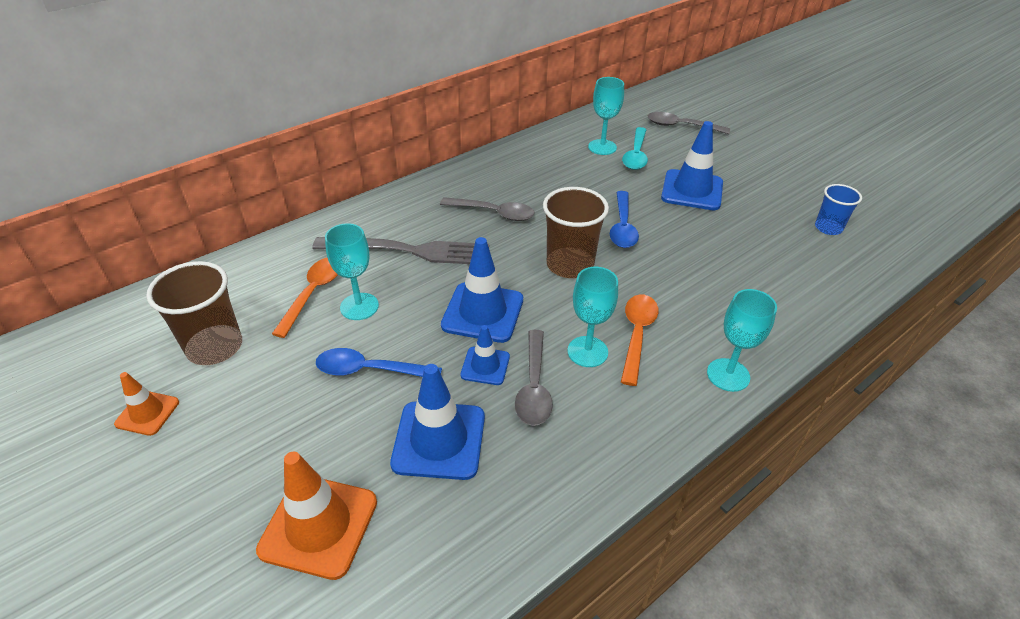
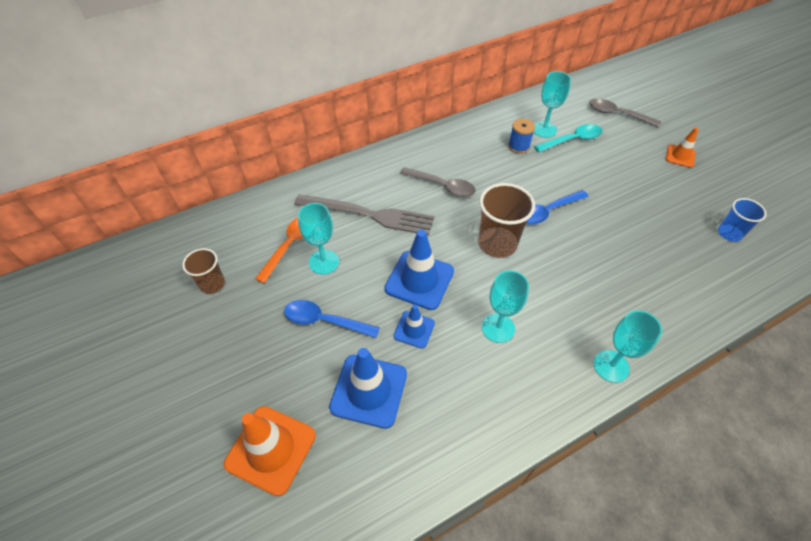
camera: 10 degrees right, 10 degrees up
(147, 413) = (159, 335): orange traffic cone -> orange traffic cone (680, 156)
(215, 347) = (212, 284): brown cup -> brown cup, size x0.60
(534, 386) = (449, 353): grey spoon -> none
(576, 166) = (518, 146): none -> blue spool
(622, 226) = (548, 211): blue spoon -> blue spoon turned 45 degrees clockwise
(636, 155) = (572, 140): turquoise spoon -> turquoise spoon turned 135 degrees counterclockwise
(637, 335) = (541, 318): orange spoon -> none
(692, 190) = (614, 181): blue traffic cone -> none

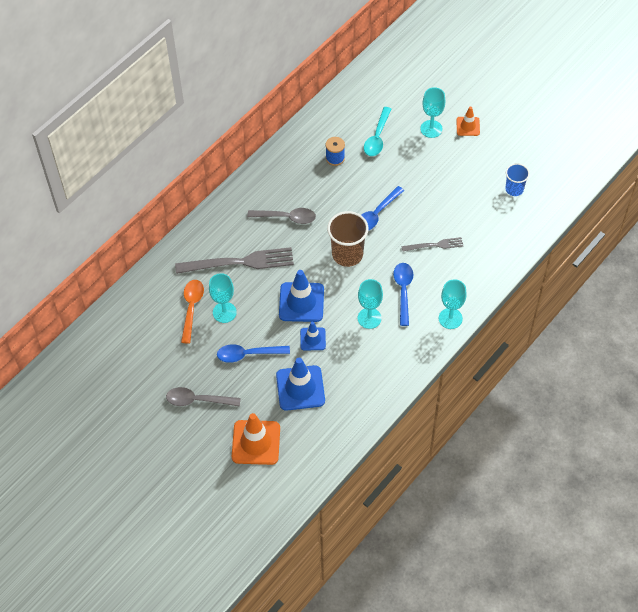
camera: 20 degrees left, 5 degrees up
(212, 284) = (151, 357): brown cup -> none
(544, 129) = (351, 133): turquoise goblet -> turquoise goblet (431, 129)
(554, 308) = (403, 291): none -> blue spoon
(572, 140) = (377, 137): turquoise spoon -> turquoise spoon turned 150 degrees clockwise
(611, 266) = (435, 245): none -> grey fork
(617, 114) = (409, 96): grey spoon -> grey spoon (198, 400)

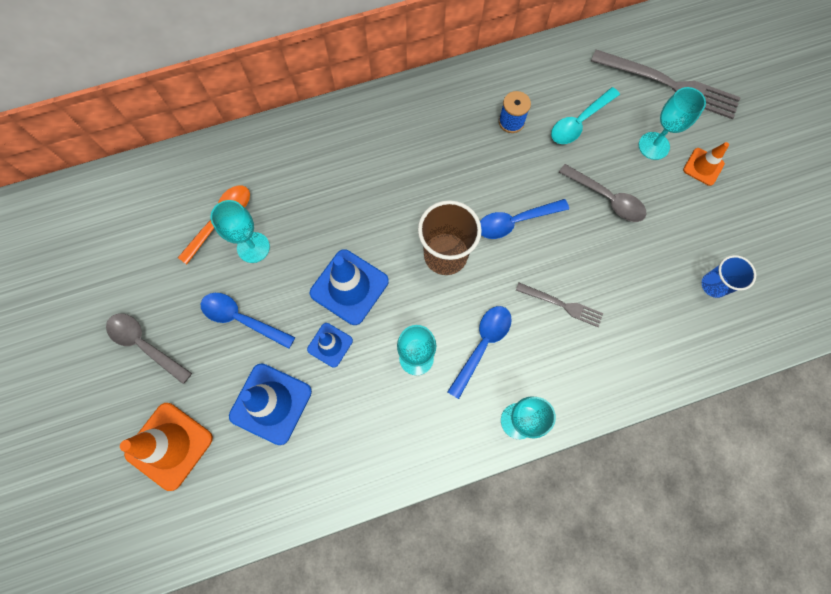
camera: 30 degrees right, 15 degrees up
(239, 262) = (313, 193): grey fork -> grey fork (669, 85)
(286, 217) = (405, 166): grey spoon -> grey spoon (606, 198)

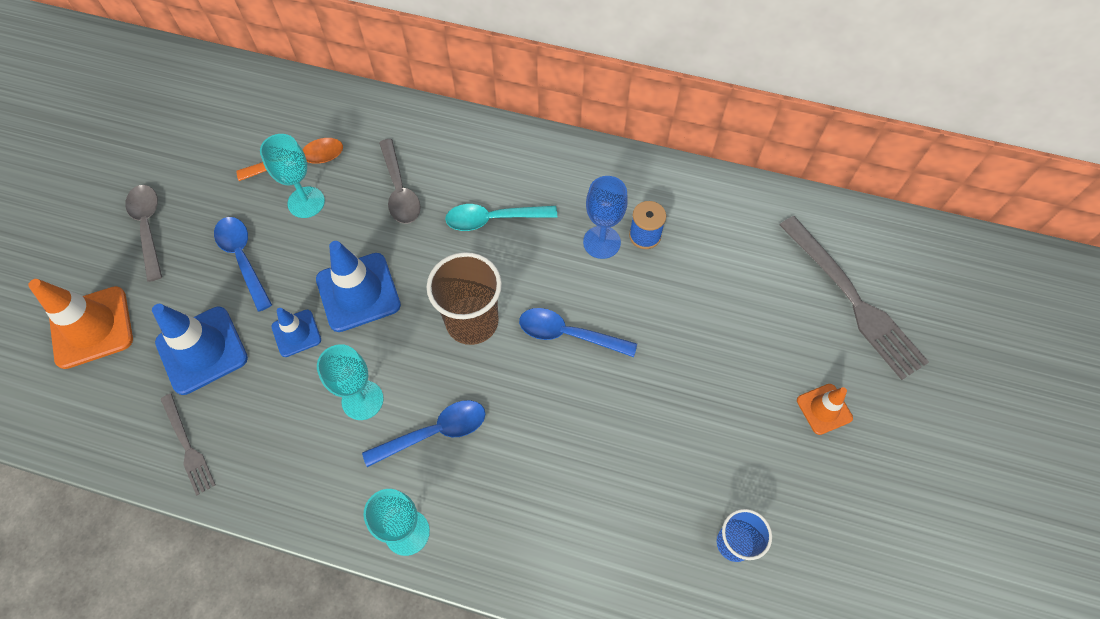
camera: 35 degrees right, 10 degrees down
(487, 144) = (601, 242): none -> blue goblet
(562, 305) = (548, 448): grey fork -> grey fork (187, 446)
(579, 122) = (718, 278): turquoise spoon -> turquoise spoon (494, 219)
(606, 198) = (685, 372): grey spoon -> grey spoon (399, 190)
(653, 146) = (783, 352): turquoise goblet -> none

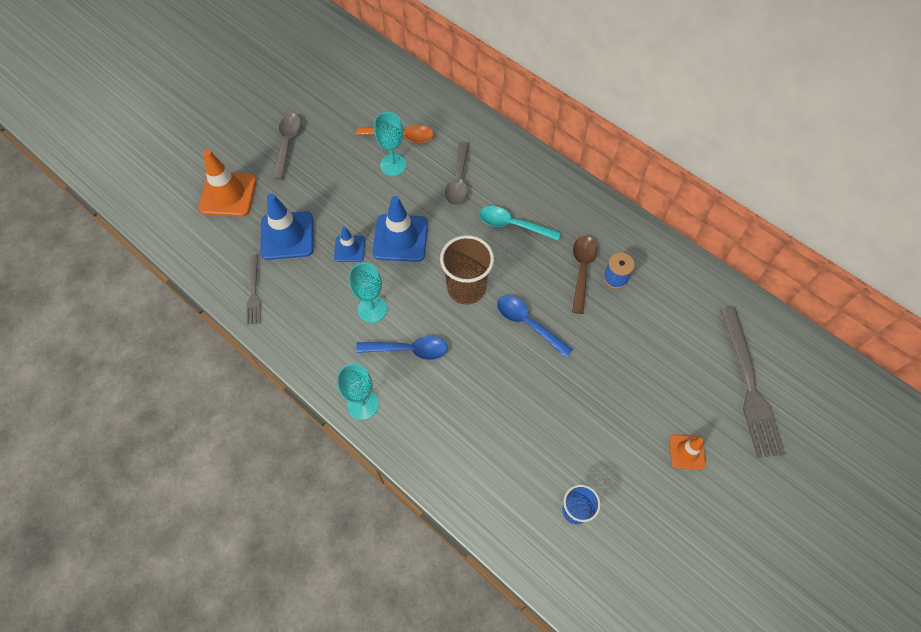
camera: 25 degrees right, 0 degrees up
(243, 259) = (337, 187): blue spoon -> none
(601, 242) = (582, 270): blue goblet -> brown spoon

